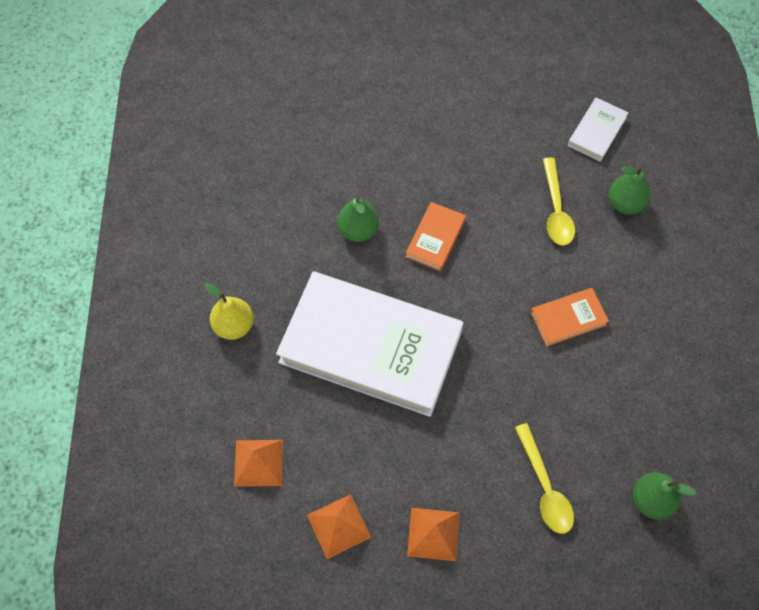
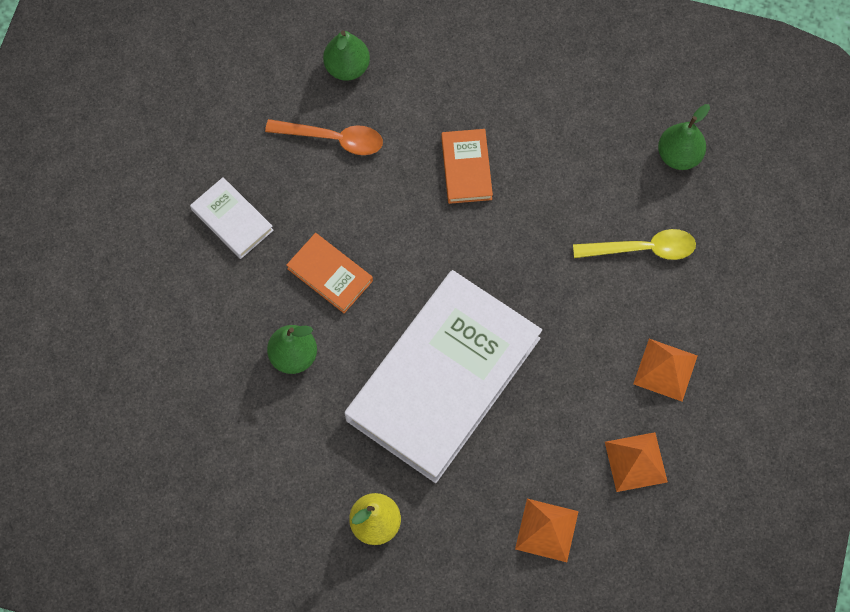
camera: 75 degrees left, 5 degrees up
(556, 210) = (333, 139): yellow spoon -> orange spoon
(596, 131) = (246, 65): white book -> white book (232, 220)

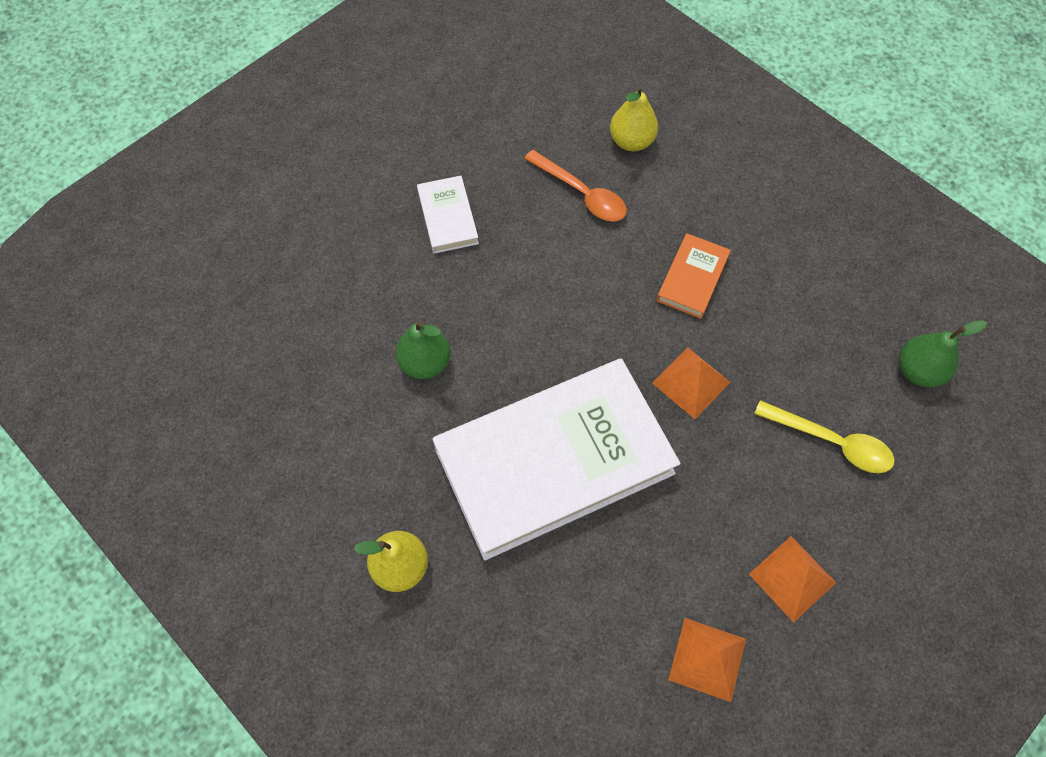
camera: 30 degrees right, 5 degrees down
(330, 274) = (505, 308): orange book -> none
(347, 67) = (631, 141): green pear -> yellow pear
(546, 530) = (569, 677): orange pyramid -> orange pyramid (691, 382)

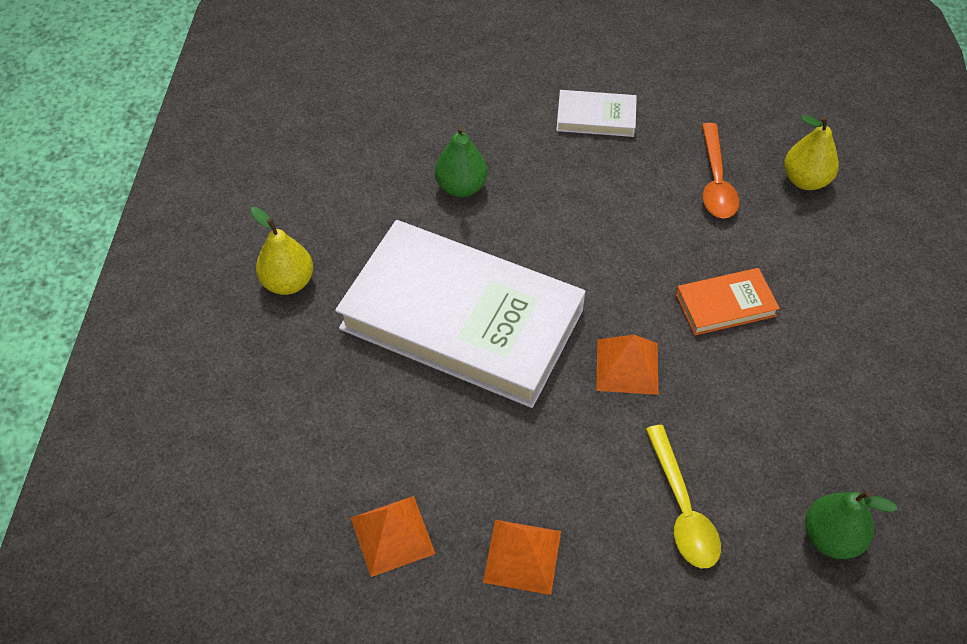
camera: 50 degrees right, 10 degrees down
(447, 217) = (596, 117): white book -> white book turned 60 degrees clockwise

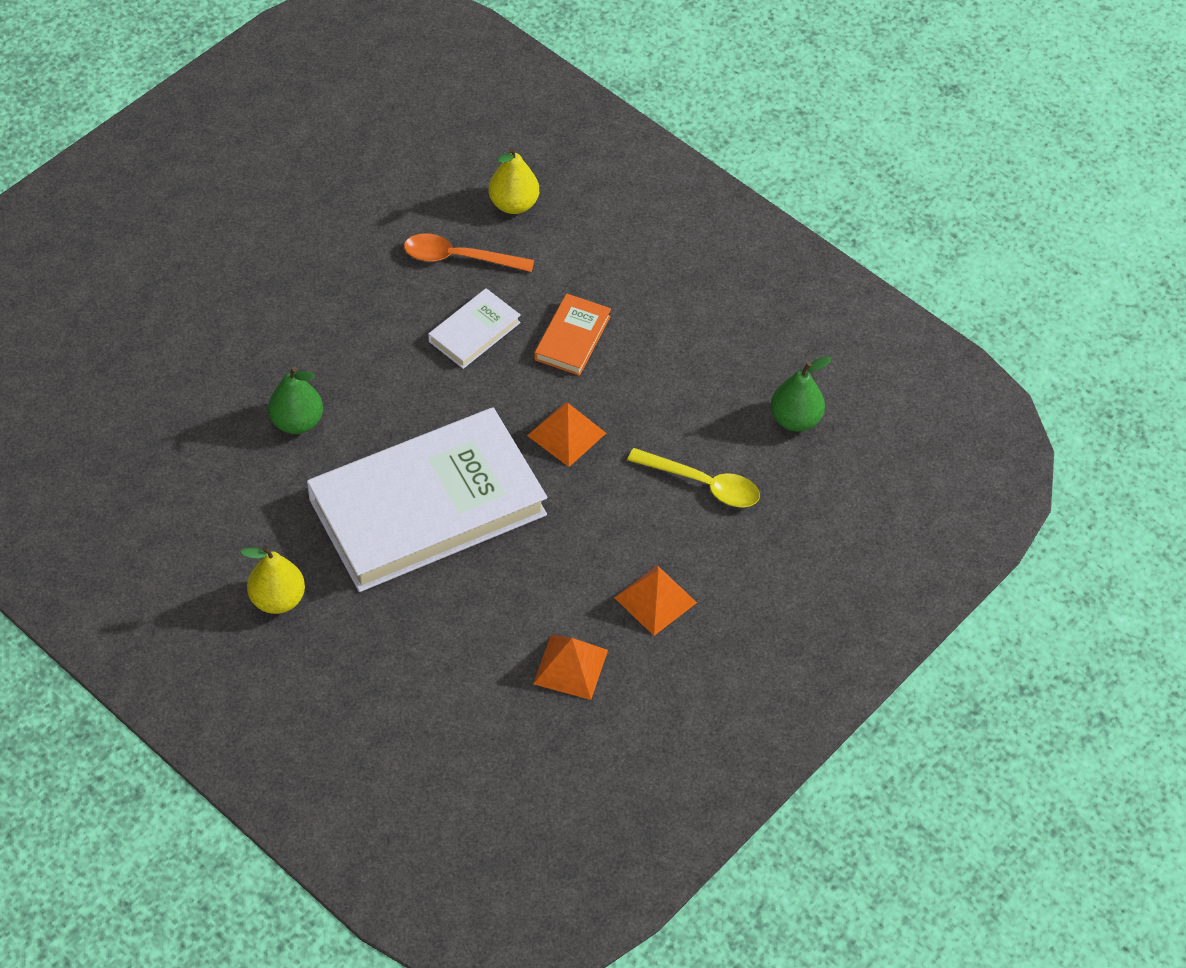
camera: 55 degrees left, 0 degrees up
(596, 117) = (317, 283): white book -> white book (474, 332)
(715, 181) = (459, 258): orange spoon -> orange spoon turned 150 degrees clockwise

